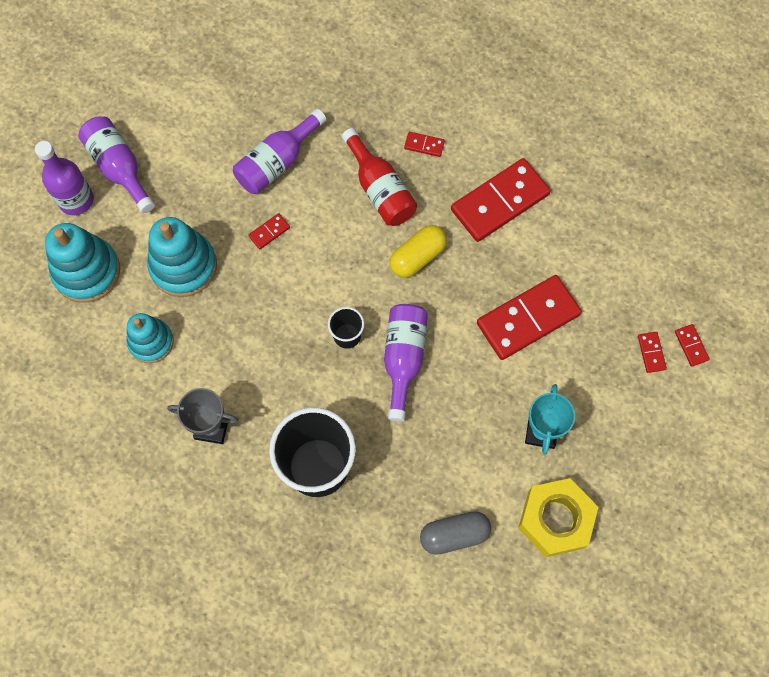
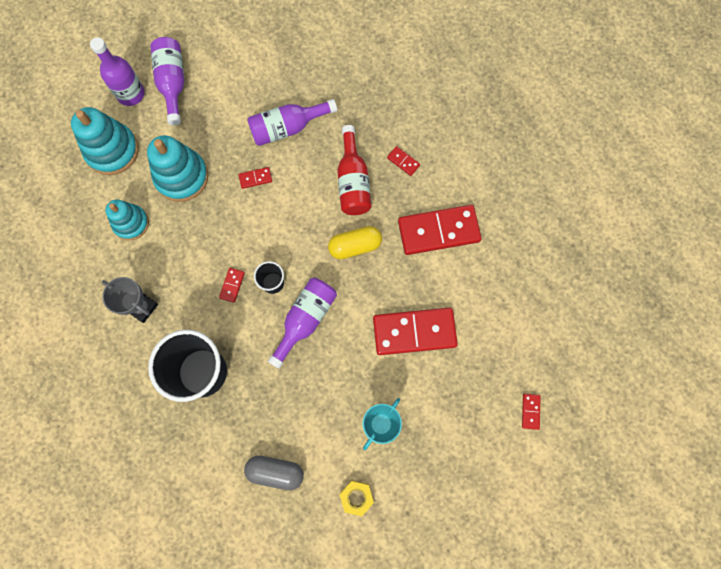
camera: 25 degrees right, 5 degrees up
(555, 520) = (356, 497): yellow nut -> yellow nut, size x0.54
(651, 352) = (496, 402): red domino -> red domino (232, 285)

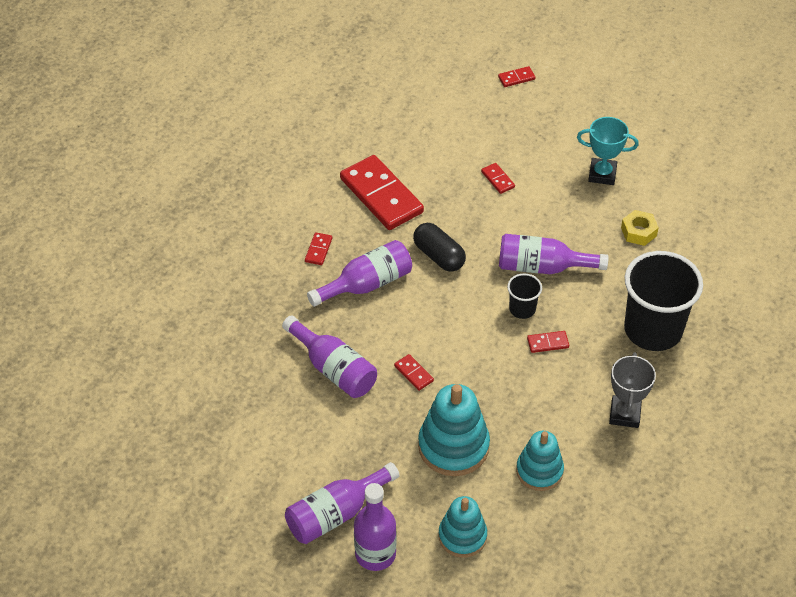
camera: 115 degrees left, 25 degrees down
(112, 150) = (462, 536): turquoise stacking toy -> turquoise stacking toy, size x0.66
(275, 472) = (701, 233): grey capsule -> none
(353, 181) = (366, 284): red bottle -> purple bottle
(355, 246) = (439, 256): yellow capsule -> black capsule
(356, 497) = (677, 168): yellow nut -> yellow nut (638, 232)
(414, 331) = (497, 179): red domino -> red domino, size x0.41

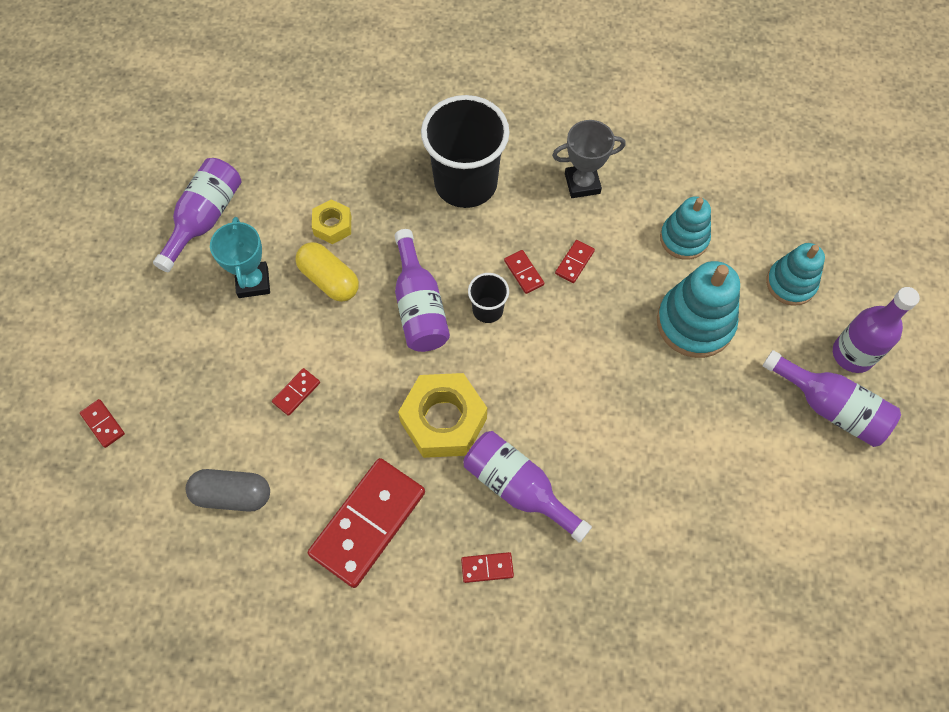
camera: 110 degrees left, 15 degrees up
(334, 369) = (655, 479): purple bottle -> purple bottle (205, 219)
(414, 373) = (622, 391): red domino -> red domino (574, 262)
(435, 132) = (232, 495): none -> grey capsule
(439, 256) = (443, 420): black capsule -> yellow nut
(588, 218) = (329, 279): none -> yellow capsule

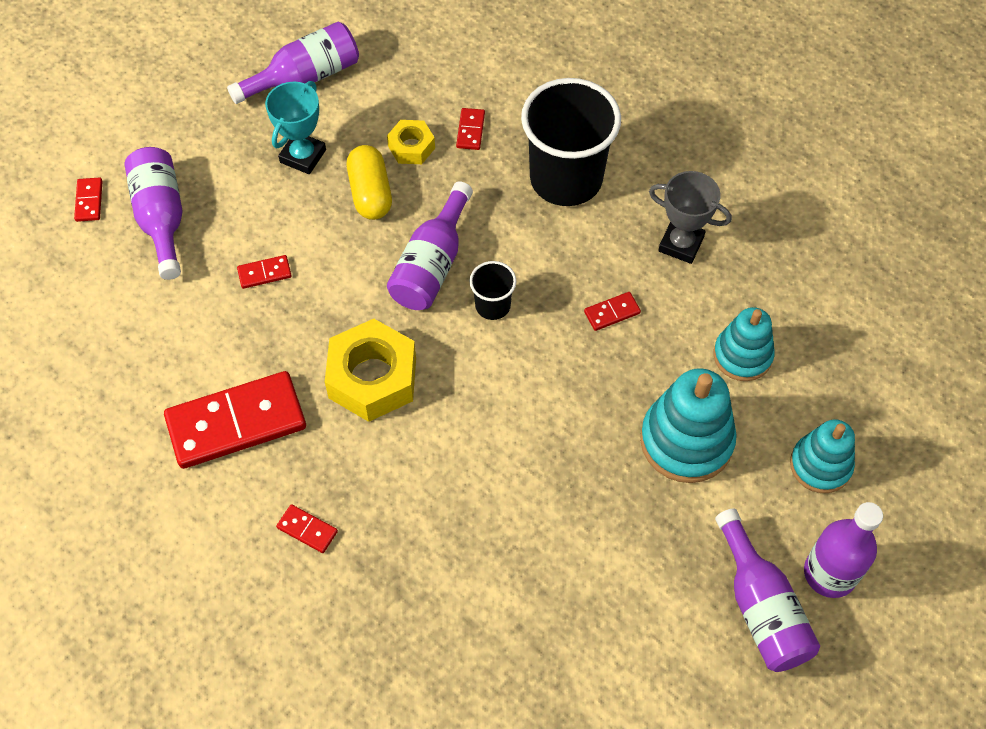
camera: 35 degrees right, 5 degrees down
(232, 495) = (144, 325): grey capsule -> none
(518, 488) = (391, 480): purple bottle -> purple bottle (161, 218)
(523, 273) = (554, 293): red domino -> red domino (470, 130)

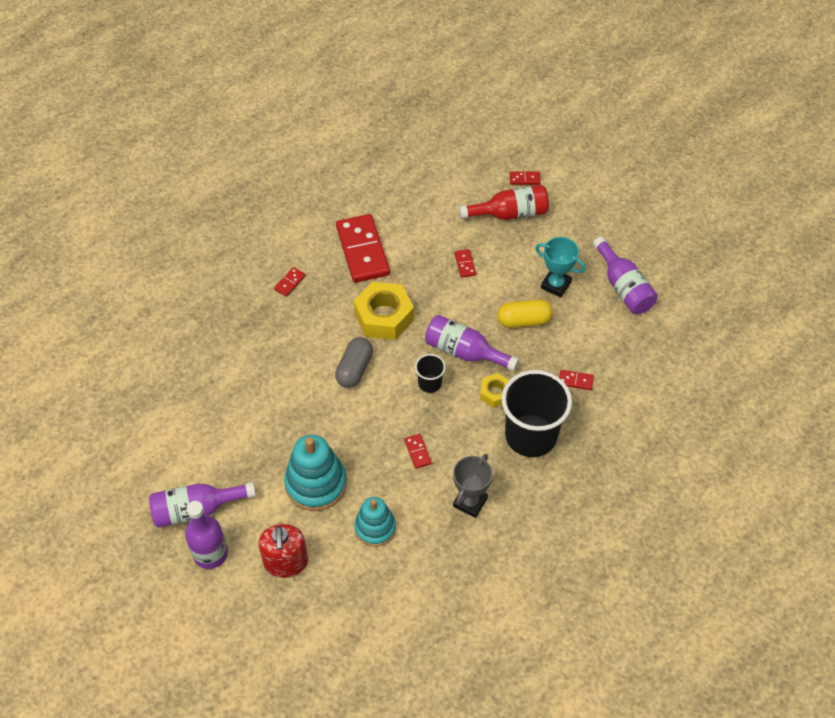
camera: 95 degrees right, 5 degrees down
(161, 218) = (510, 213): purple bottle -> red bottle
(411, 147) = (561, 345): yellow nut -> yellow nut (495, 393)
(476, 410) = (354, 369): none -> grey capsule
(820, 465) = (286, 562): turquoise stacking toy -> red soap dispenser

